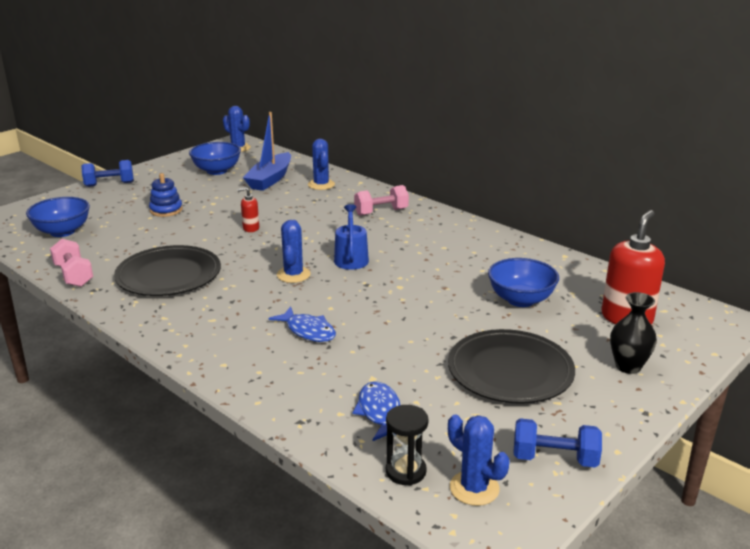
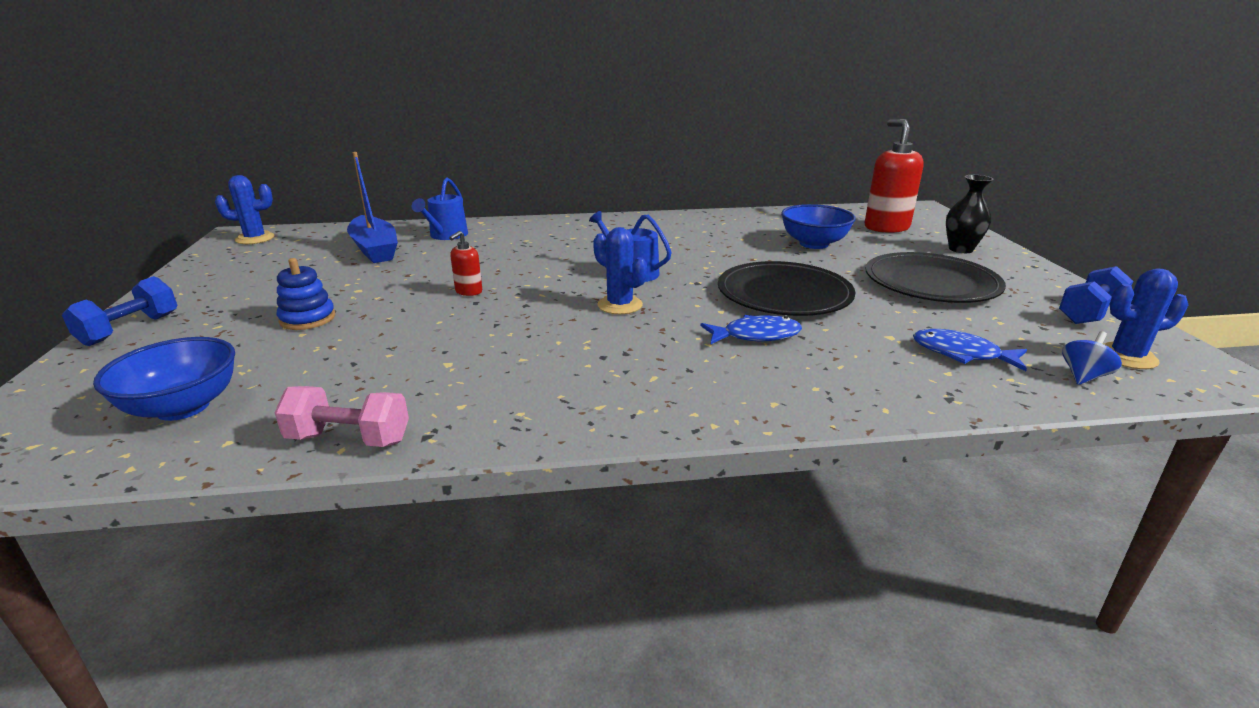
camera: 50 degrees left, 0 degrees up
(168, 275) = (490, 369): black plate -> black plate (784, 294)
(217, 171) = (281, 264): blue bowl -> none
(321, 185) = (446, 235): blue cactus -> blue watering can
(381, 212) = (561, 234): pink dumbbell -> none
(405, 471) = (1083, 376): black hourglass -> blue spinning top

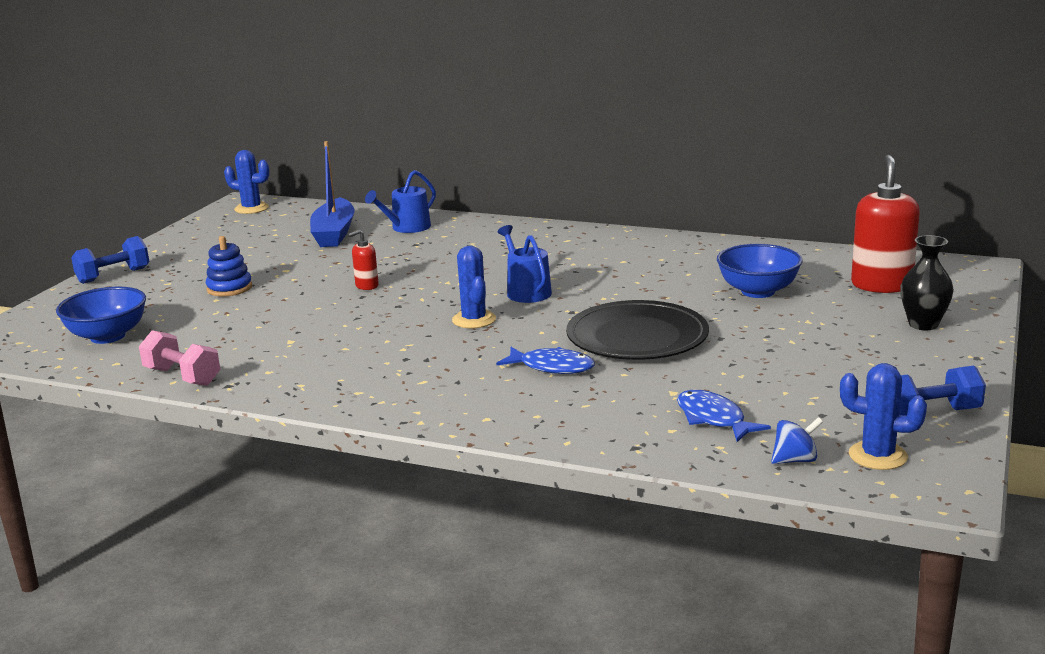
camera: 30 degrees right, 5 degrees down
(931, 283) = (811, 353): black plate -> none

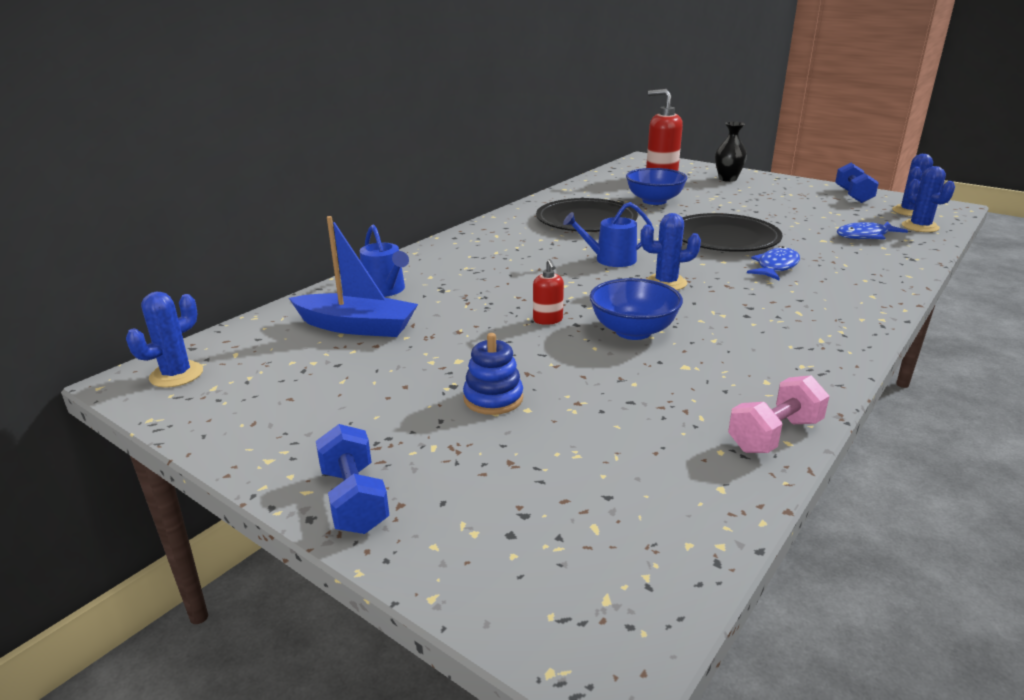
camera: 75 degrees left, 5 degrees up
(108, 336) = (620, 498): blue bowl -> blue bowl (633, 331)
(647, 268) = (586, 220): none -> black plate
(795, 460) = (920, 227): blue spinning top -> blue cactus

